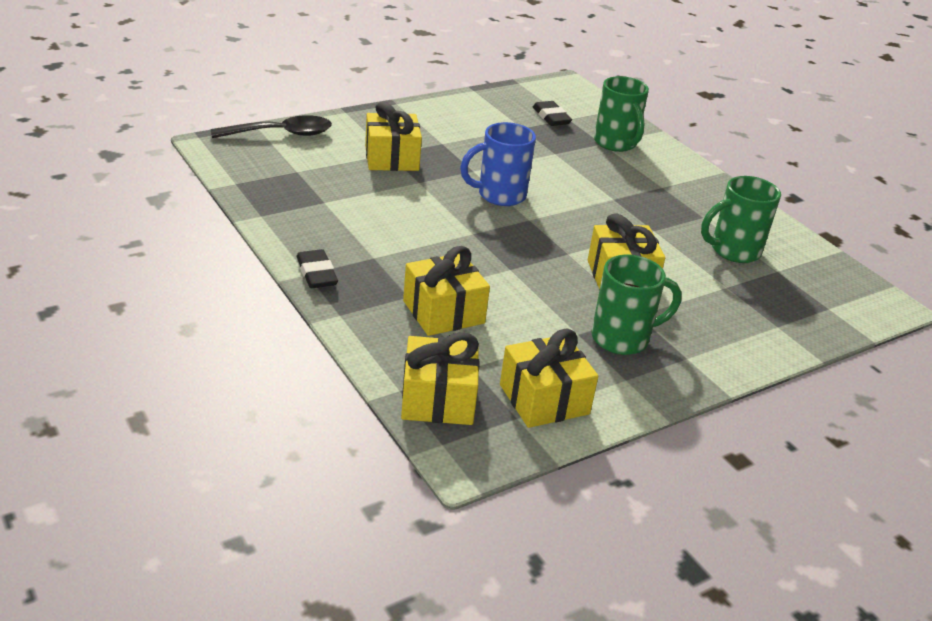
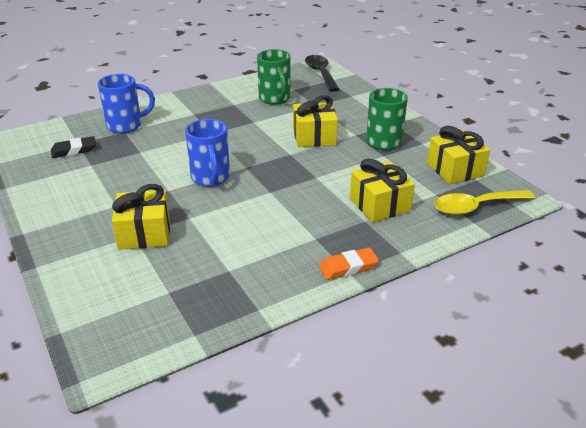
camera: 85 degrees left, 0 degrees up
(281, 134) = (83, 310): black spoon -> black spoon (321, 73)
(316, 273) = (348, 267): black eraser -> orange eraser
(438, 399) = (476, 207): yellow gift -> yellow spoon
(616, 144) = (126, 126): green mug -> blue mug

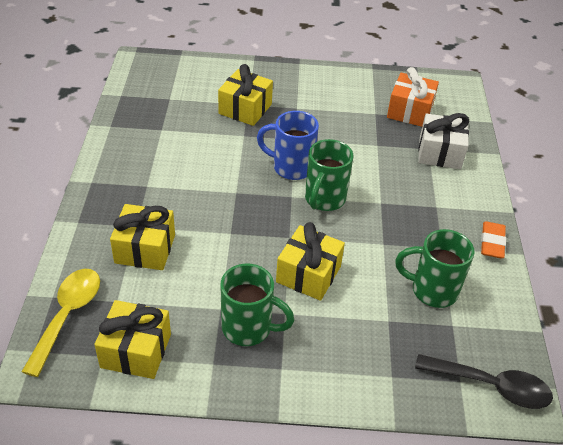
camera: 120 degrees right, 10 degrees up
(74, 150) = (410, 111): black eraser -> orange gift
(126, 126) = (440, 153): blue mug -> white gift
(234, 153) = (324, 199): none -> green mug
(348, 267) = (97, 184): orange eraser -> orange eraser (492, 242)

